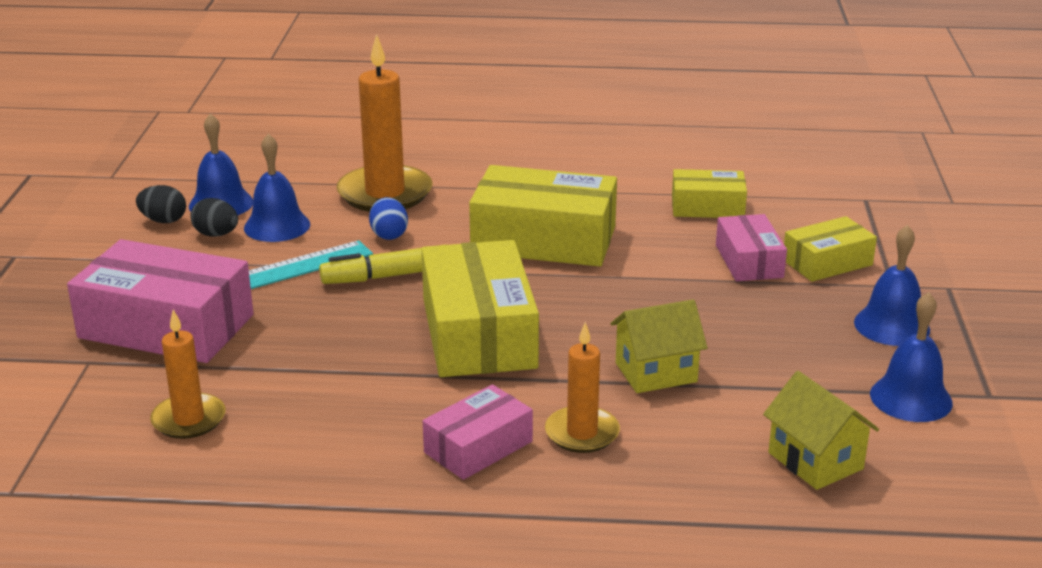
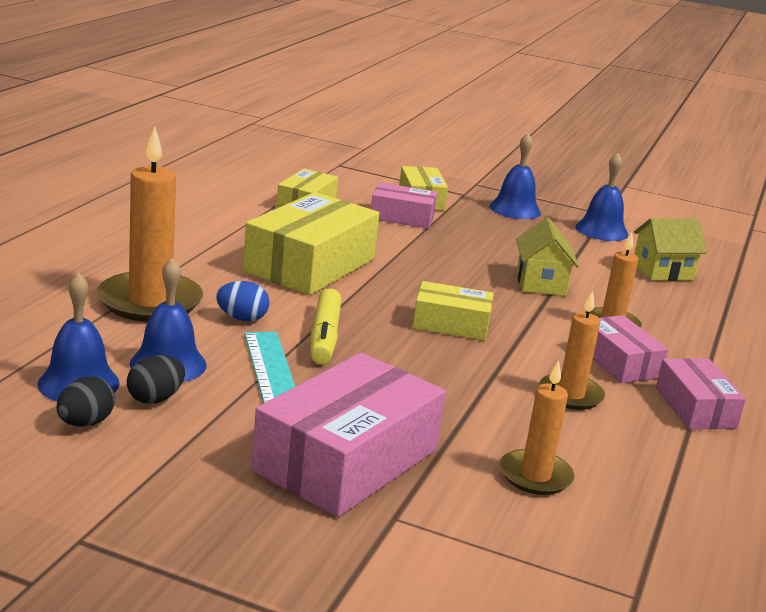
camera: 75 degrees left, 5 degrees down
(370, 422) = (570, 395): none -> orange candle
(401, 509) = (695, 408): none -> pink box
(478, 333) = (451, 324): yellow box -> yellow box, size x0.56

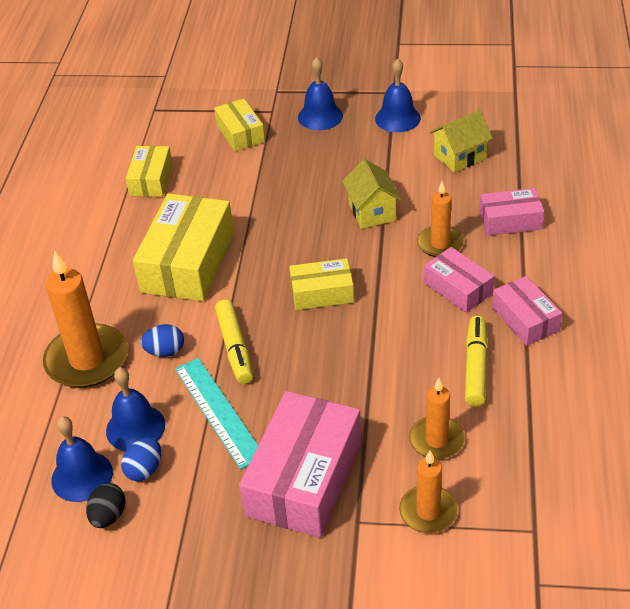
camera: 10 degrees left, 20 degrees up
(155, 399) = (144, 470): black egg -> blue egg
(402, 217) = (234, 165): pink box -> pink box (510, 220)
(570, 395) = (434, 341): orange candle -> orange candle (428, 512)
(614, 429) = (475, 367): none -> yellow marker

